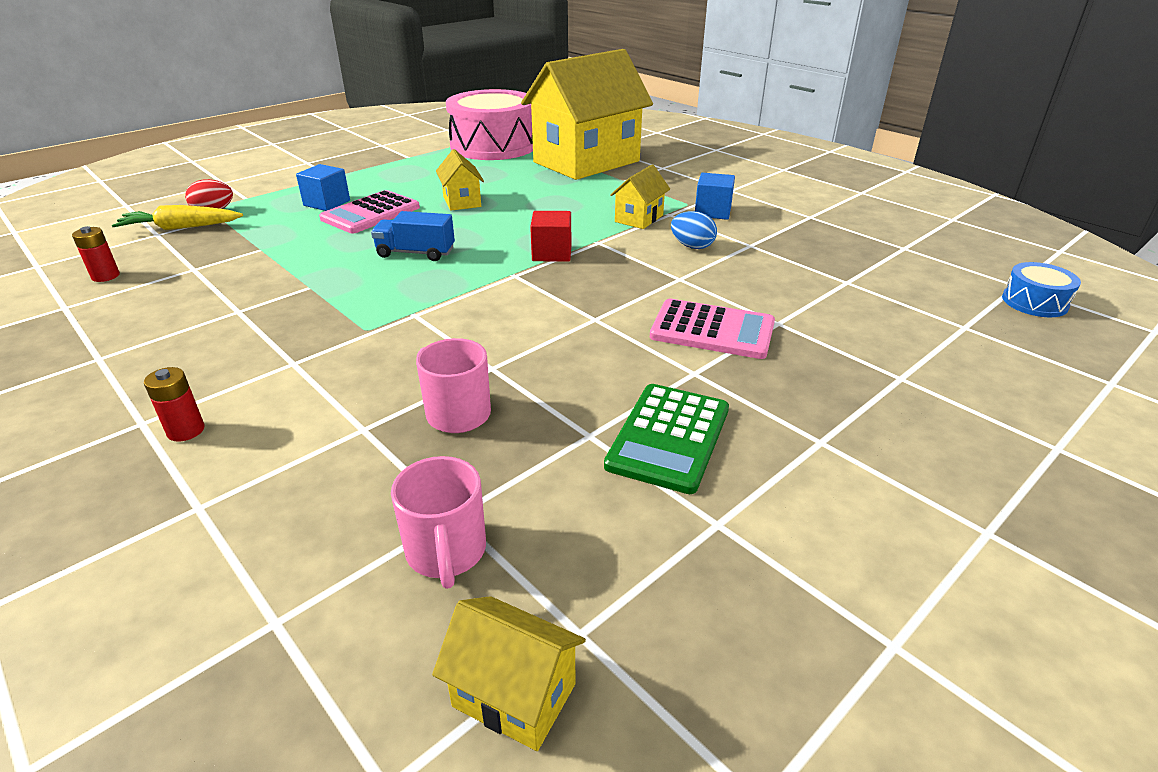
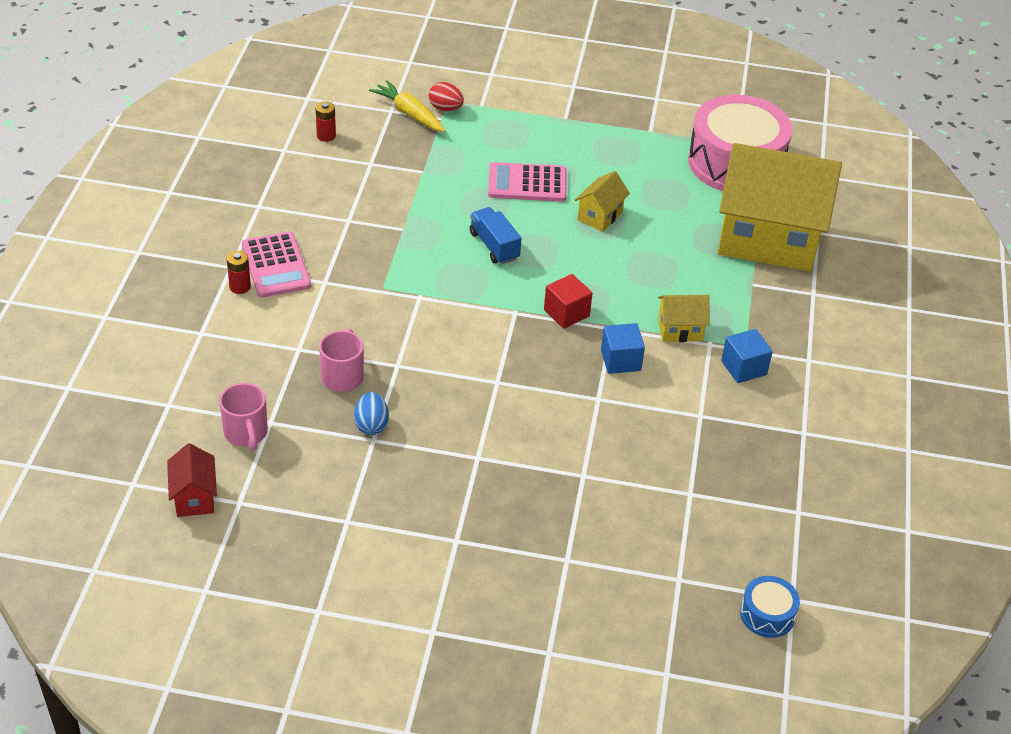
camera: 50 degrees right, 10 degrees up
(327, 203) = (518, 150): blue cube -> blue cube (620, 360)
(446, 552) = (246, 433): pink mug -> pink mug turned 60 degrees counterclockwise
(514, 695) = (194, 497): yellow house -> red house
(669, 437) = (400, 473): green calculator -> none
(692, 246) = (660, 383): blue egg -> blue egg (371, 425)
(712, 330) = (539, 445): pink calculator -> pink calculator (276, 265)

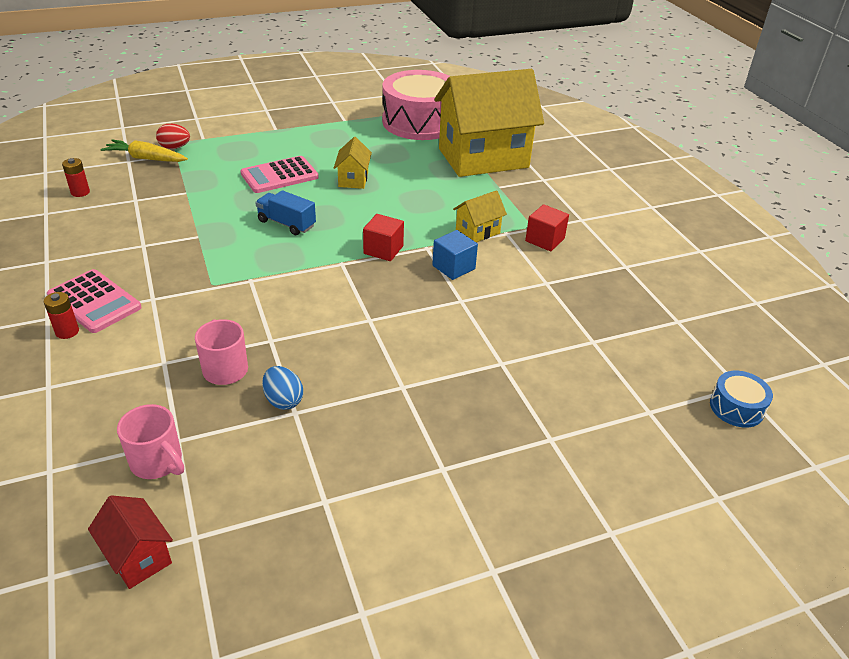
camera: 30 degrees left, 5 degrees down
(744, 368) = (544, 240): blue cube -> red cube

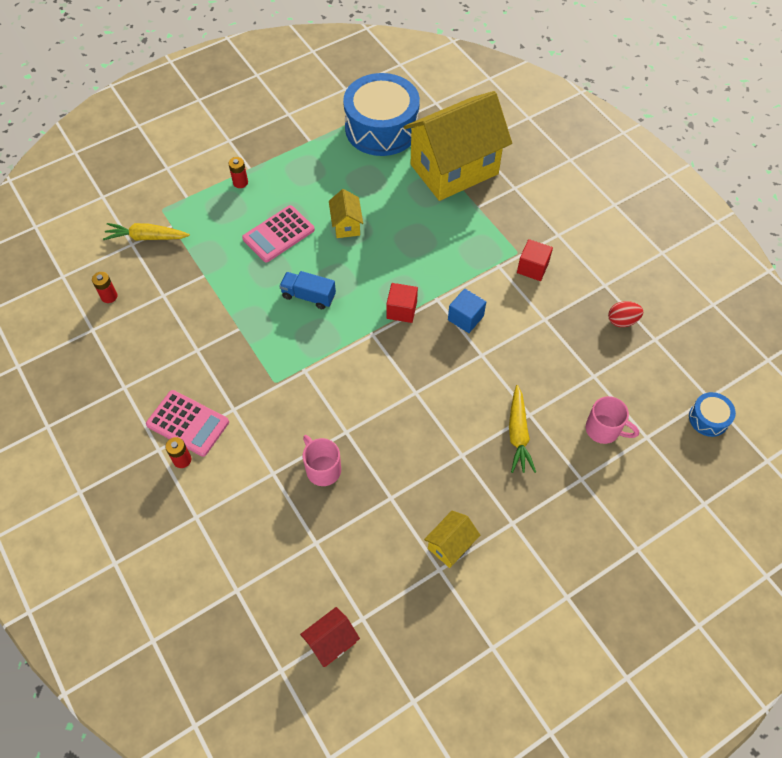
camera: 10 degrees left, 20 degrees up
(138, 556) = (331, 642): red house -> red house turned 75 degrees counterclockwise
(157, 462) = (310, 565): pink mug -> pink mug (604, 430)
(175, 147) = (166, 216): red egg -> red egg (622, 321)
(261, 137) = (240, 182): none -> red battery
(283, 400) = (378, 488): blue egg -> none
(420, 122) = (381, 128): pink drum -> blue drum
(477, 232) = (474, 270): yellow house -> yellow house (450, 545)
(481, 379) = (518, 434): none -> yellow carrot

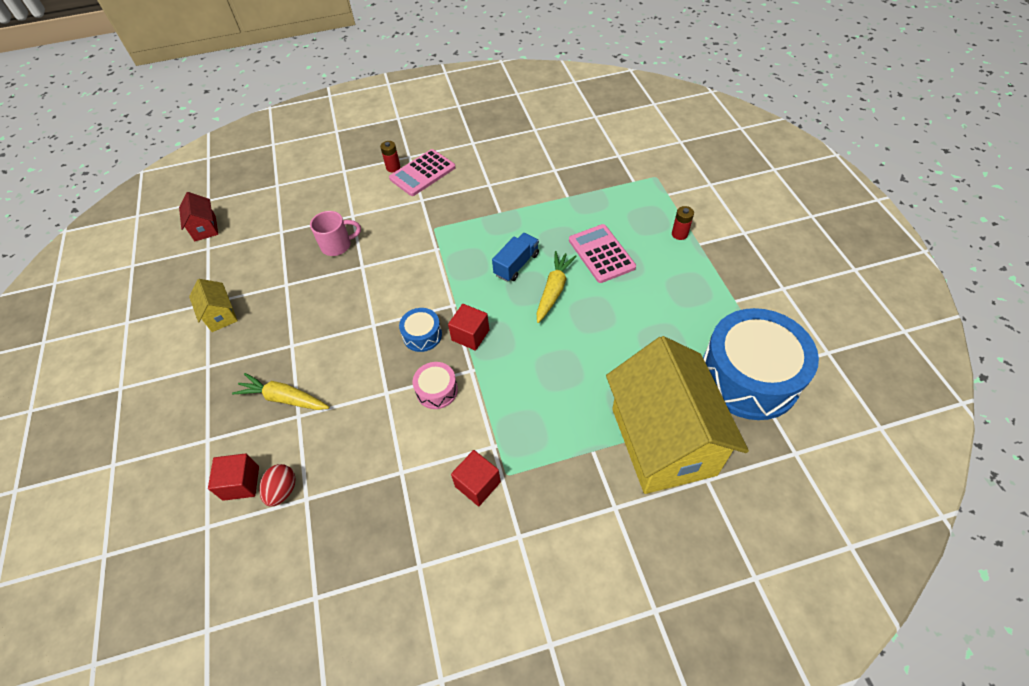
camera: 110 degrees right, 5 degrees down
(109, 296) = (564, 139): red battery -> none
(147, 237) = (623, 165): yellow carrot -> yellow carrot (553, 290)
(346, 225) = (598, 311): yellow house -> none
(465, 318) = (437, 390): blue cube -> pink drum
(604, 430) = (241, 483): pink mug -> red cube
(622, 321) = (359, 565): red egg -> red egg (282, 490)
(708, 418) = (183, 614): blue drum -> blue drum (422, 335)

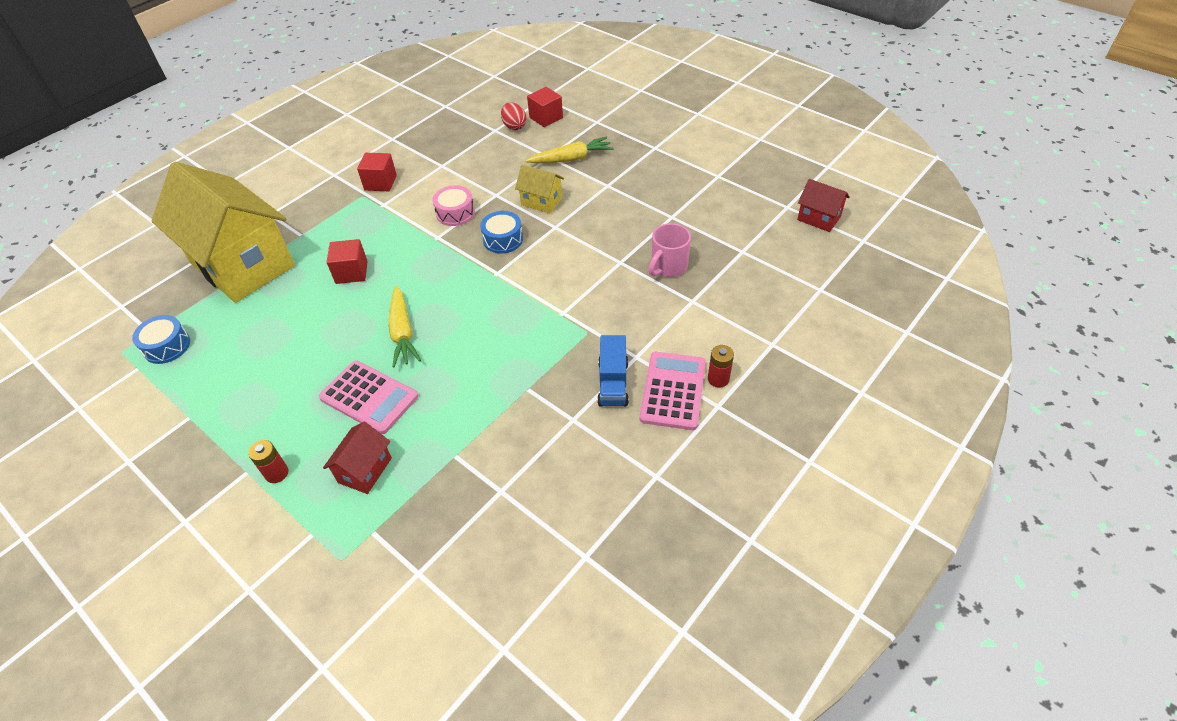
camera: 145 degrees right, 5 degrees down
(220, 315) = (693, 174): yellow house -> yellow house (541, 201)
(470, 335) = (459, 259): red cube -> red cube (351, 272)
(516, 264) = (461, 338): blue truck -> blue truck (613, 383)
(624, 212) = (365, 470): none -> red house
(749, 376) = (167, 346): blue drum -> blue drum, size x0.44

